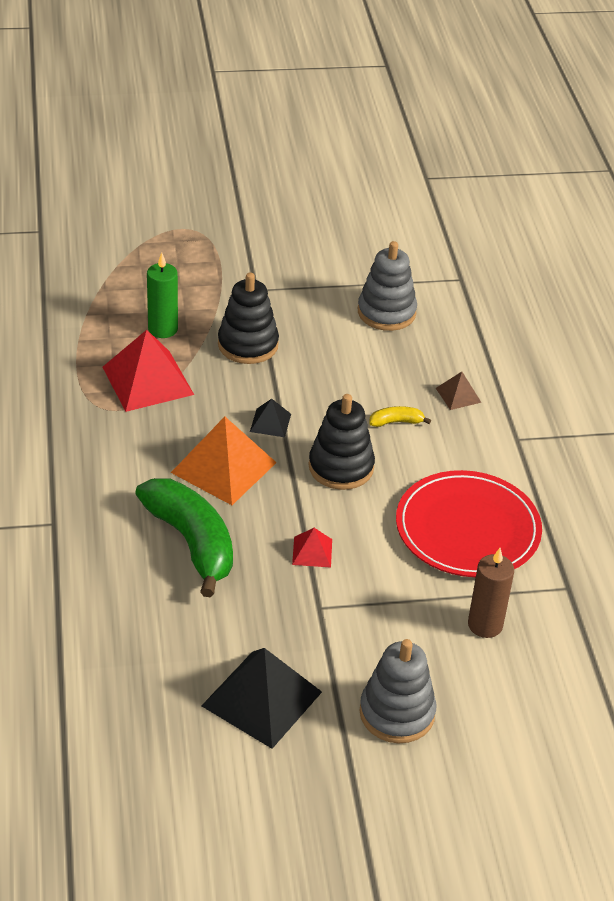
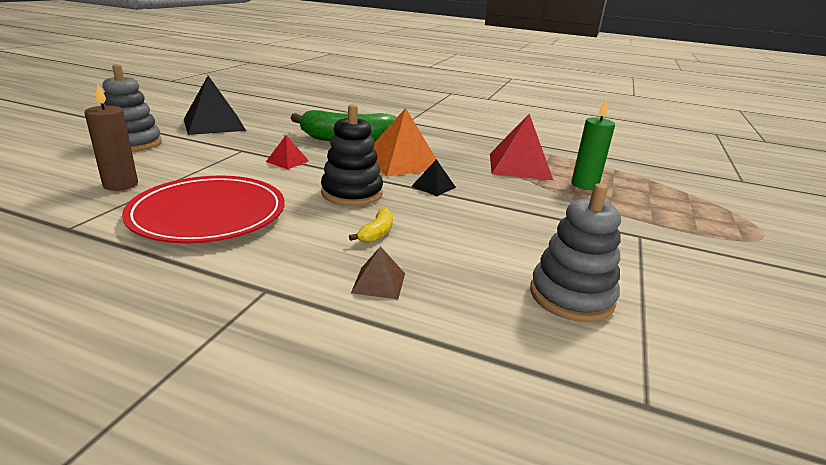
camera: 120 degrees right, 15 degrees down
(248, 345) = (545, 207): black stacking toy -> none

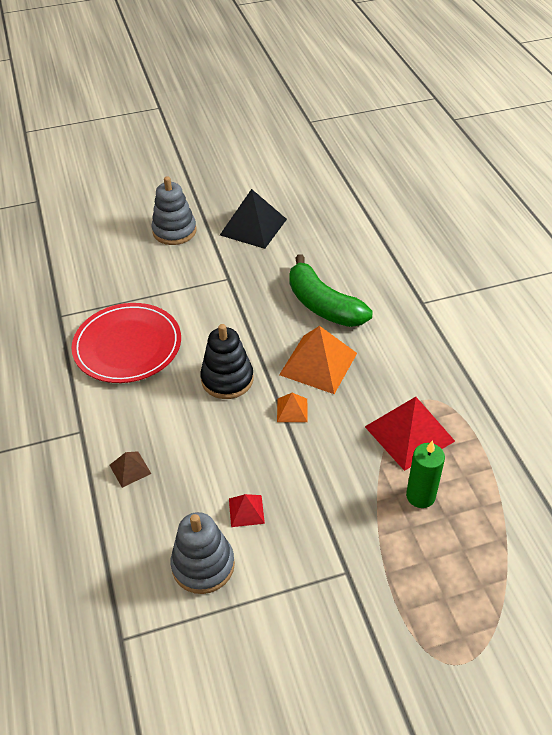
camera: 55 degrees right, 20 degrees up
(120, 185) = (119, 284): brown candle -> none
(287, 161) = (238, 312): red pyramid -> red pyramid (246, 510)
(377, 233) = (185, 429): yellow banana -> none
(433, 186) = (292, 410): black pyramid -> orange pyramid

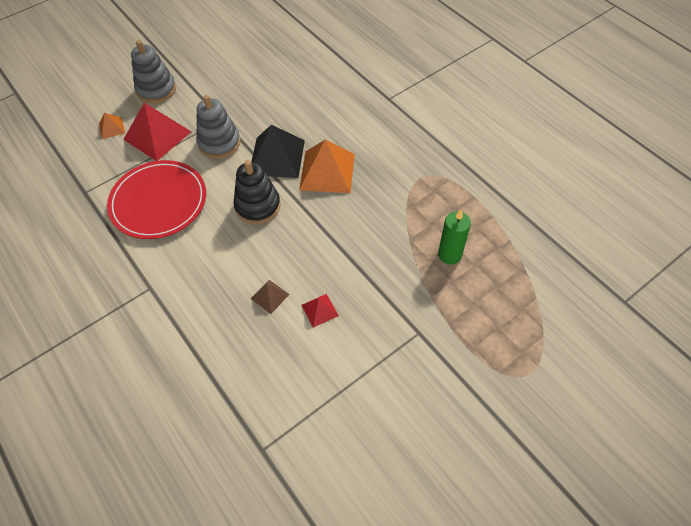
camera: 20 degrees left, 10 degrees up
(130, 469) = (207, 307): brown pyramid -> brown pyramid (270, 296)
(203, 565) = (303, 366): grey stacking toy -> grey stacking toy (219, 143)
(253, 227) = (224, 69): black pyramid -> black pyramid (277, 157)
(292, 410) = (322, 216): orange pyramid -> orange pyramid (112, 128)
(323, 305) = (311, 121): green banana -> none
(409, 434) = (421, 208): red pyramid -> red pyramid (157, 135)

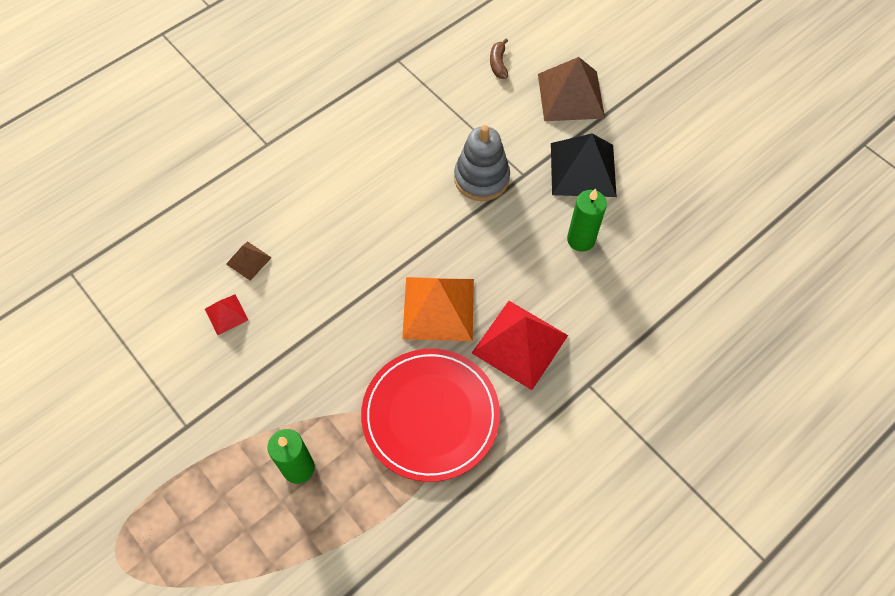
camera: 85 degrees right, 5 degrees up
(112, 128) = (498, 64): orange pyramid -> brown banana
(156, 89) = (570, 95): grey stacking toy -> brown pyramid
(157, 135) = (489, 111): red pyramid -> red pyramid (519, 344)
(158, 202) = (385, 131): red plate -> red plate (430, 415)
(257, 206) = (379, 233): black stacking toy -> none
(277, 157) = (461, 246): black pyramid -> black pyramid (583, 169)
(281, 94) = (581, 239): none -> green candle

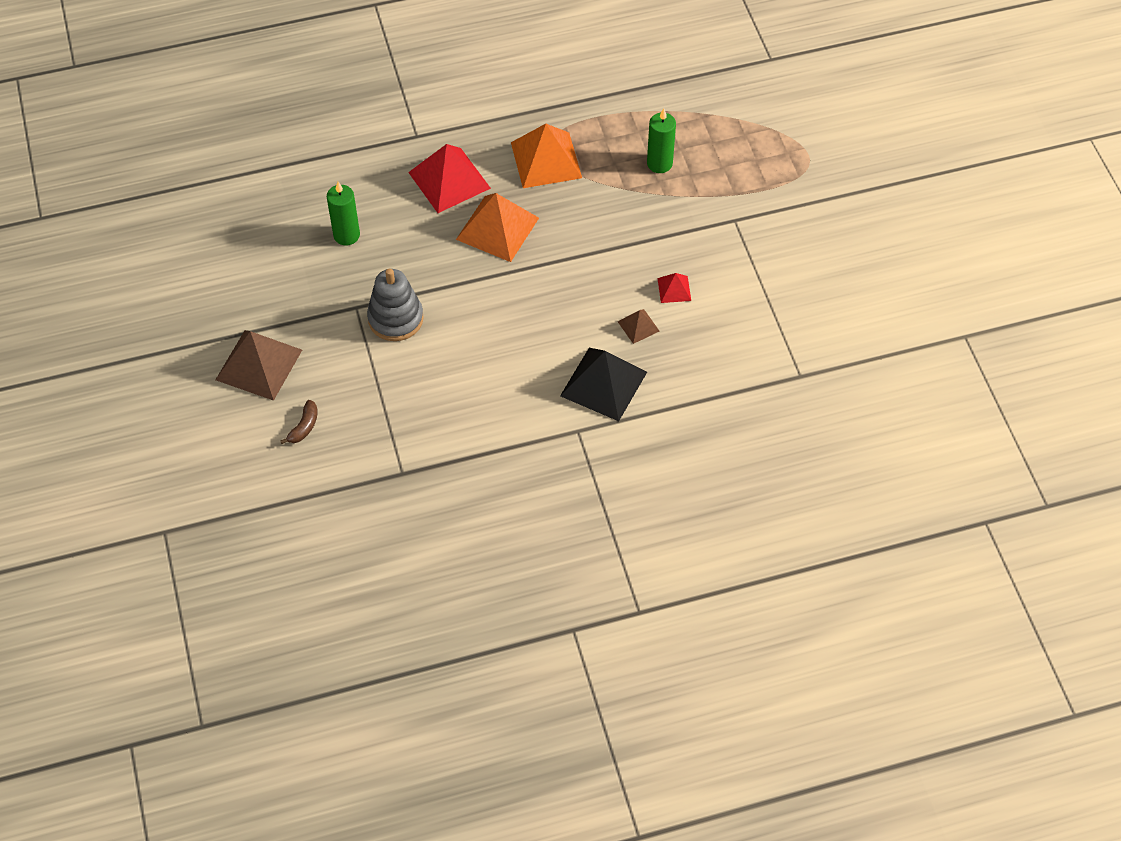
camera: 155 degrees left, 5 degrees down
(430, 415) = (546, 160): red plate -> orange pyramid
(583, 169) = (301, 291): black pyramid -> black pyramid (604, 383)

